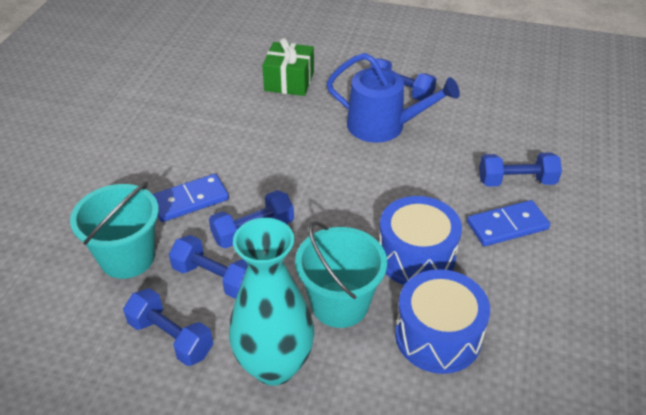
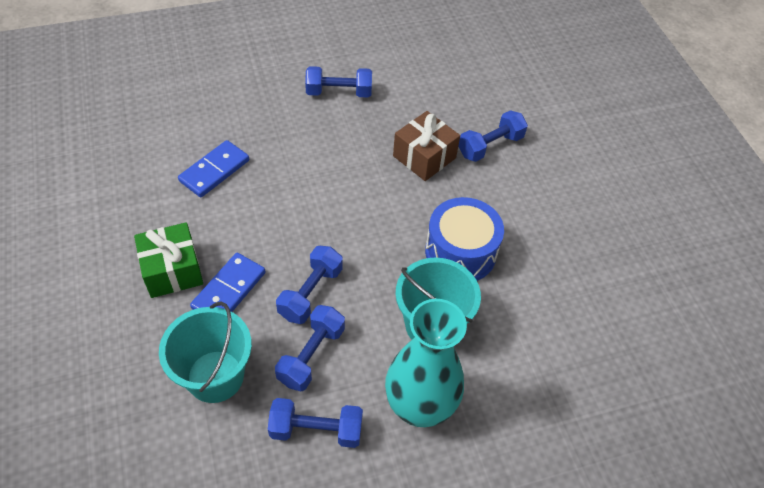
camera: 35 degrees left, 10 degrees up
(214, 278) = (311, 355): blue dumbbell -> blue dumbbell turned 60 degrees counterclockwise
(289, 81) = (228, 121): green gift -> green gift (172, 270)
(383, 126) = (349, 135): blue watering can -> none
(438, 336) = (521, 314): blue drum -> none
(441, 167) = (424, 157): none -> brown gift
(507, 226) = (509, 191): blue domino -> blue domino (214, 171)

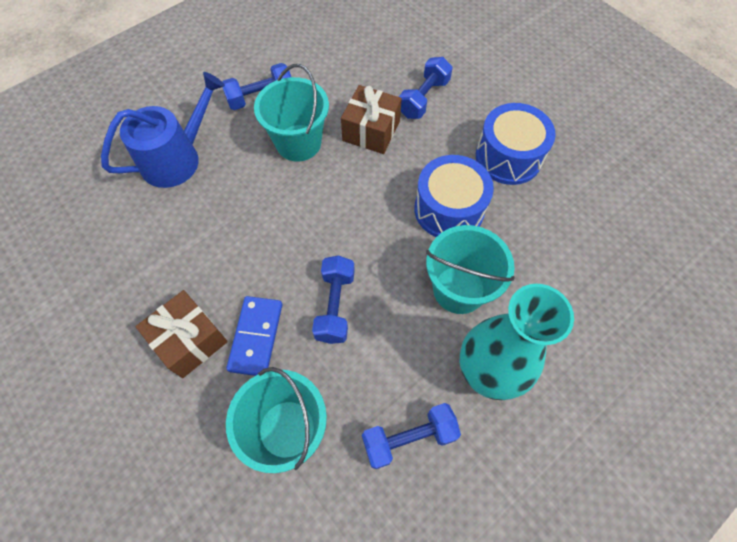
camera: 20 degrees left, 10 degrees up
(172, 270) = (189, 340): green gift -> brown gift
(214, 171) = (180, 221): blue domino -> none
(239, 118) = (177, 158): none -> blue watering can
(311, 355) = (367, 367): blue dumbbell -> none
(352, 143) = (298, 143): none -> turquoise bucket
(545, 228) = (508, 157): none -> blue drum

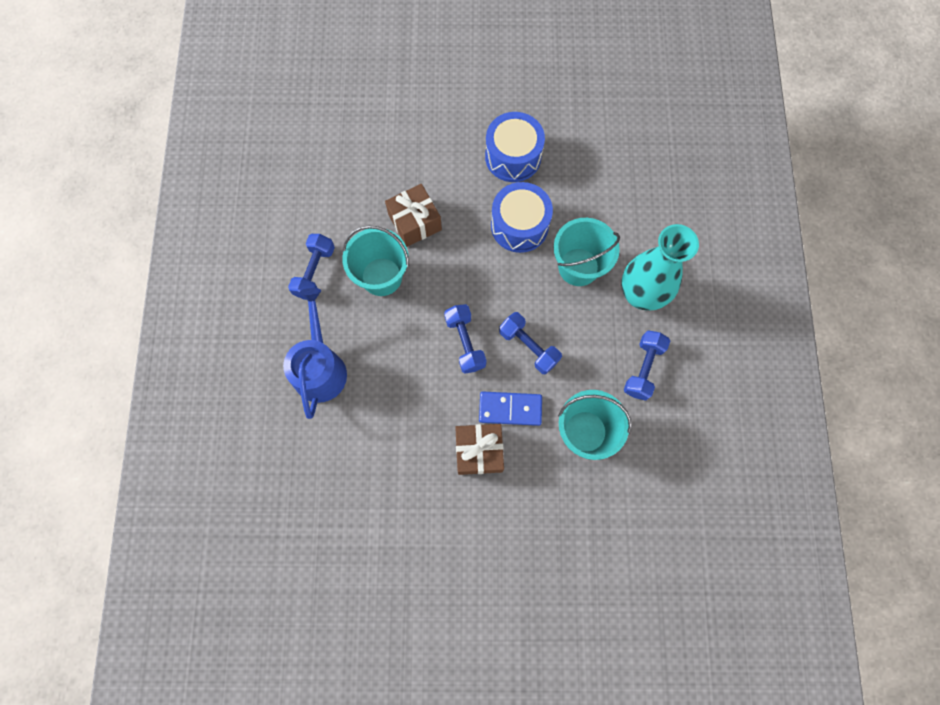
camera: 50 degrees left, 10 degrees up
(256, 336) = (510, 409): blue domino -> blue domino turned 45 degrees counterclockwise
(423, 98) = (418, 166): blue dumbbell -> blue dumbbell (465, 342)

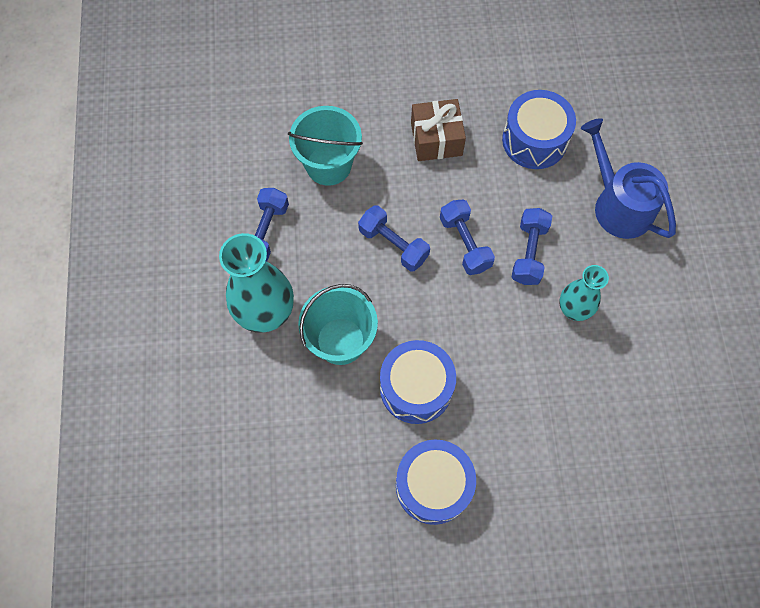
camera: 175 degrees right, 5 degrees down
(315, 272) = (653, 309): blue dumbbell -> blue dumbbell (529, 253)
(320, 367) = (618, 205): blue watering can -> blue watering can turned 150 degrees clockwise
(381, 276) = (573, 310): turquoise bucket -> turquoise vase
(384, 441) = (534, 140): none -> blue drum
(415, 222) = (547, 381): brown gift -> none
(510, 409) = (408, 180): blue domino -> none

